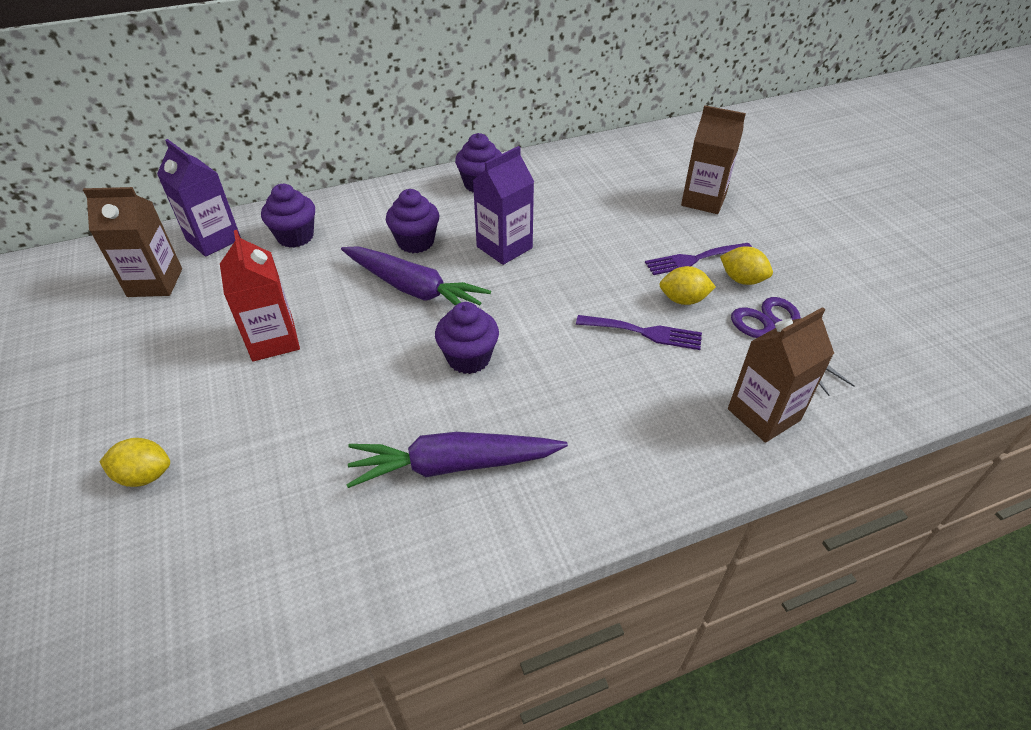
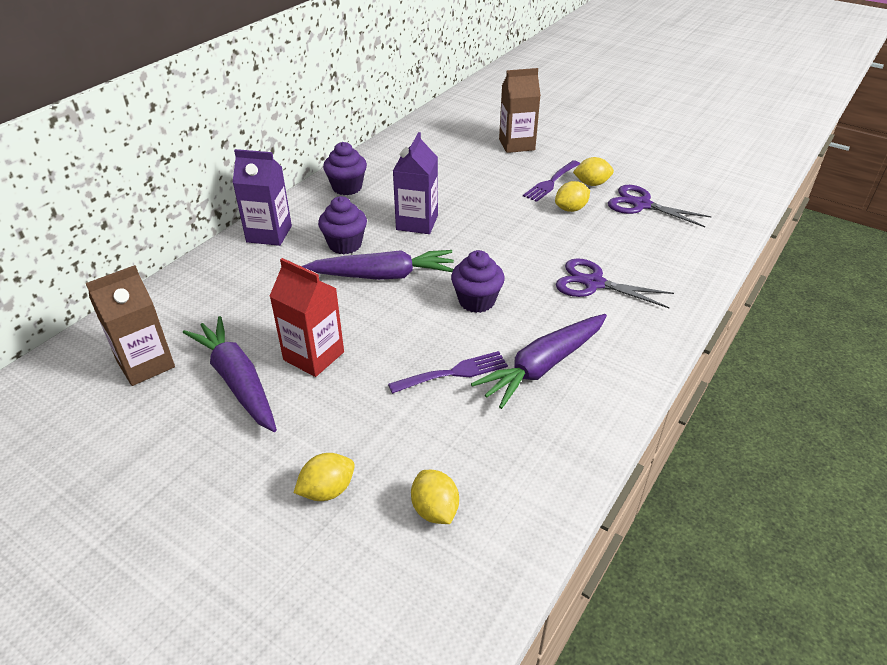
camera: 35 degrees left, 5 degrees down
(196, 332) = (237, 381): none -> purple carrot
(197, 553) = (435, 510): none -> yellow lemon
(213, 239) = (160, 311): purple carton -> purple carton (269, 234)
(295, 237) = (236, 279): purple cupcake -> none
(612, 400) = (594, 283): none -> purple scissors
(645, 332) = (569, 237): purple fork -> purple fork (454, 373)
(763, 414) = (682, 252): brown carton -> none

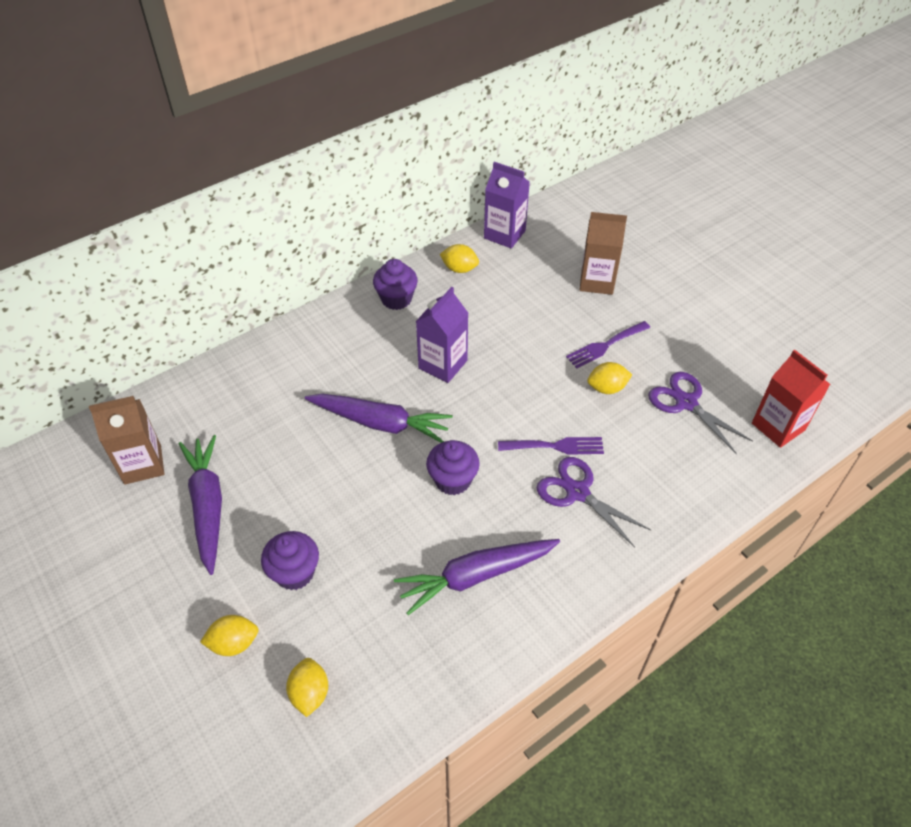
camera: 20 degrees right, 10 degrees up
(269, 234) = (300, 341): purple carton -> purple carton (504, 234)
(313, 356) = (280, 499): red carton -> red carton (778, 426)
(345, 245) = (362, 374): purple cupcake -> purple cupcake (294, 573)
(454, 373) = (392, 557): purple fork -> purple fork (556, 446)
(591, 184) = (648, 359): yellow lemon -> yellow lemon (459, 269)

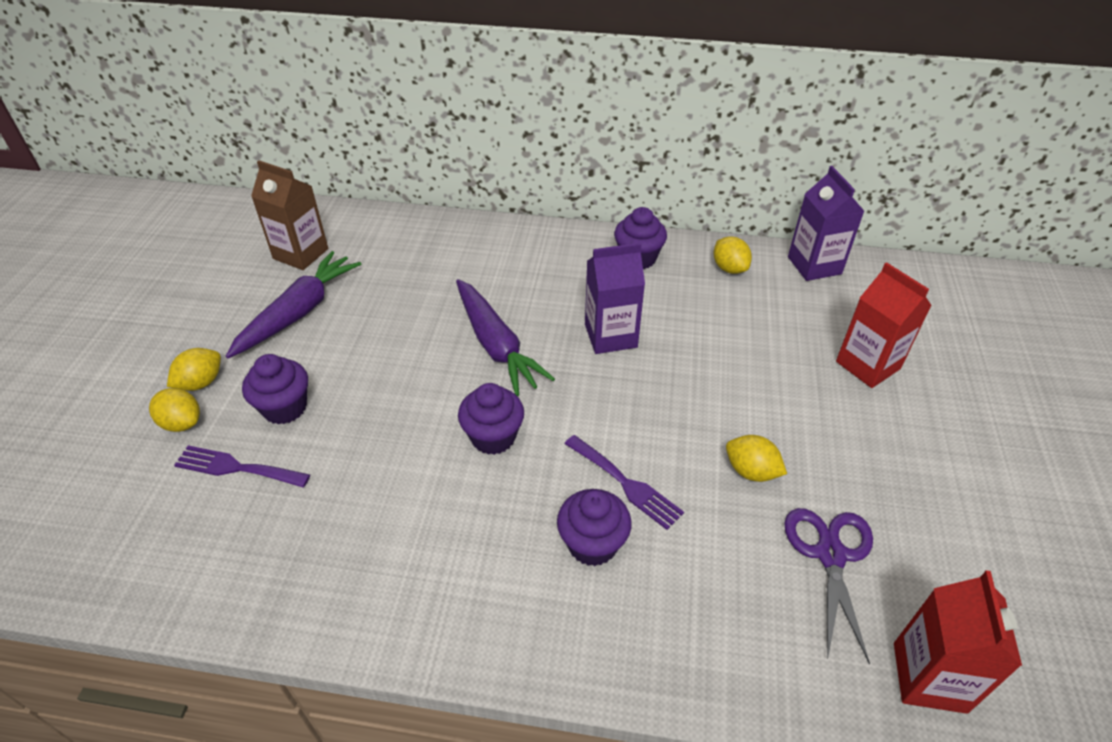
camera: 45 degrees right, 5 degrees down
(310, 693) = (171, 508): yellow lemon -> yellow lemon (201, 383)
(476, 576) = (404, 535): purple carrot -> none
(577, 492) = (592, 544): purple scissors -> purple cupcake
(597, 281) = (868, 365): brown carton -> red carton
(605, 346) = (800, 430): purple fork -> purple fork (236, 468)

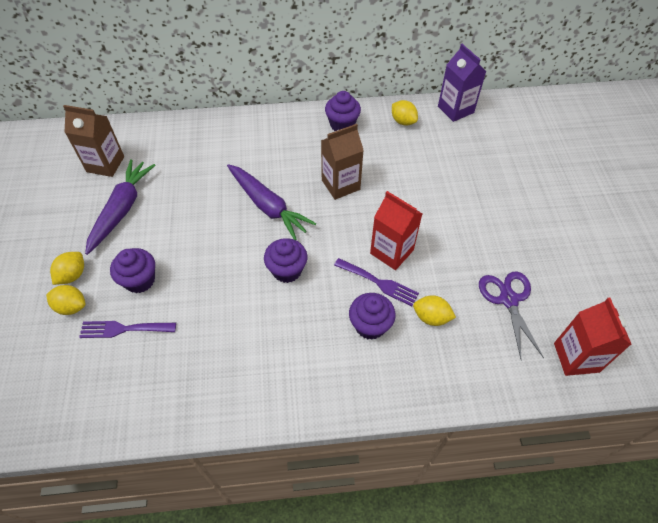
camera: 15 degrees left, 10 degrees up
(610, 336) = (340, 185): purple carton -> brown carton
(751, 471) = (451, 258): yellow lemon -> yellow lemon (431, 317)
(868, 365) = (503, 173): red carton -> red carton (391, 252)

